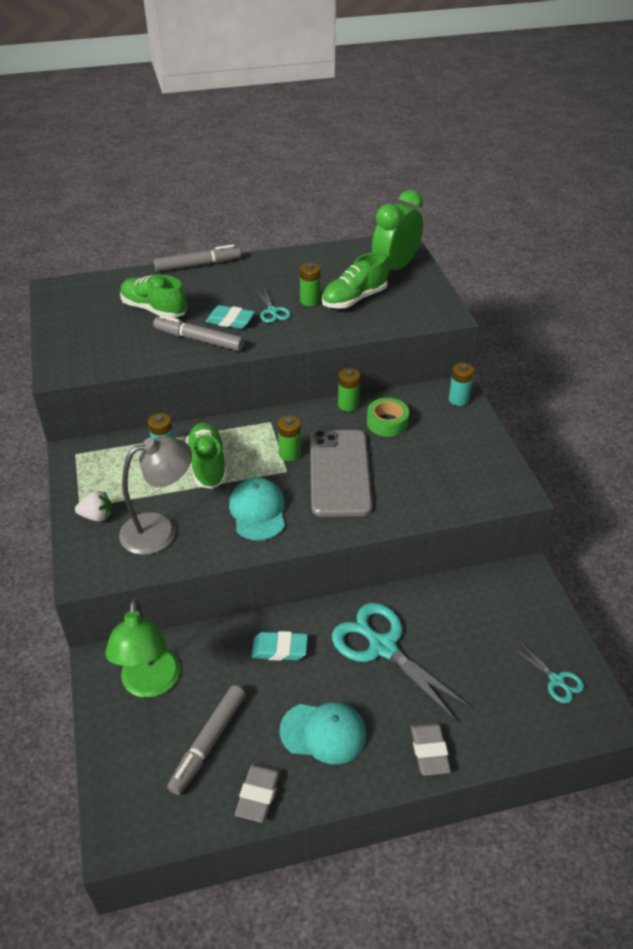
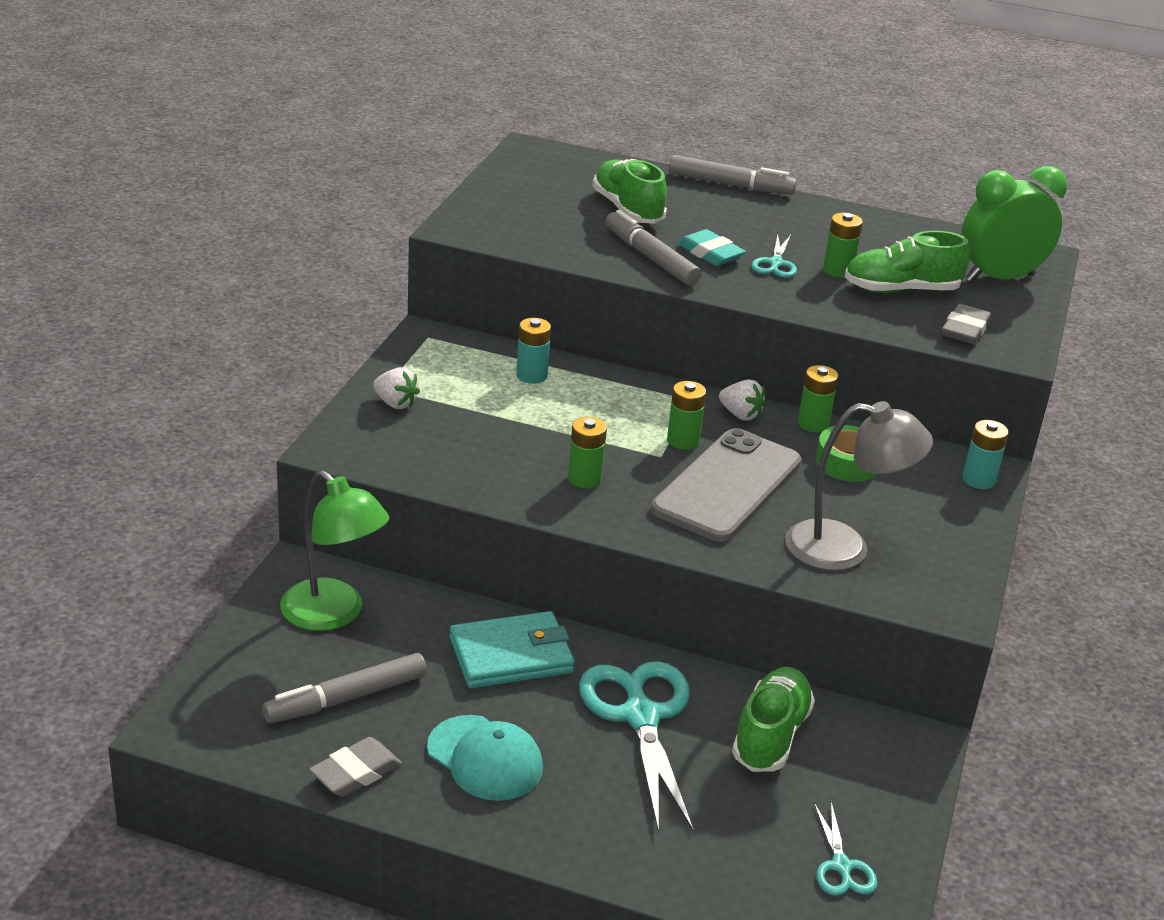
camera: 30 degrees right, 10 degrees down
(150, 684) = (333, 614): green lamp -> green lamp turned 75 degrees counterclockwise
(160, 529) = (453, 446): grey lamp -> grey lamp (844, 548)
(208, 465) = (570, 410): green shoe -> green shoe (770, 735)
(258, 511) = (584, 479): turquoise cap -> green battery
(279, 649) = (511, 655): turquoise eraser -> turquoise wallet
(305, 418) = (740, 415): none -> white strawberry
(429, 751) = (596, 843): grey eraser -> grey eraser (965, 330)

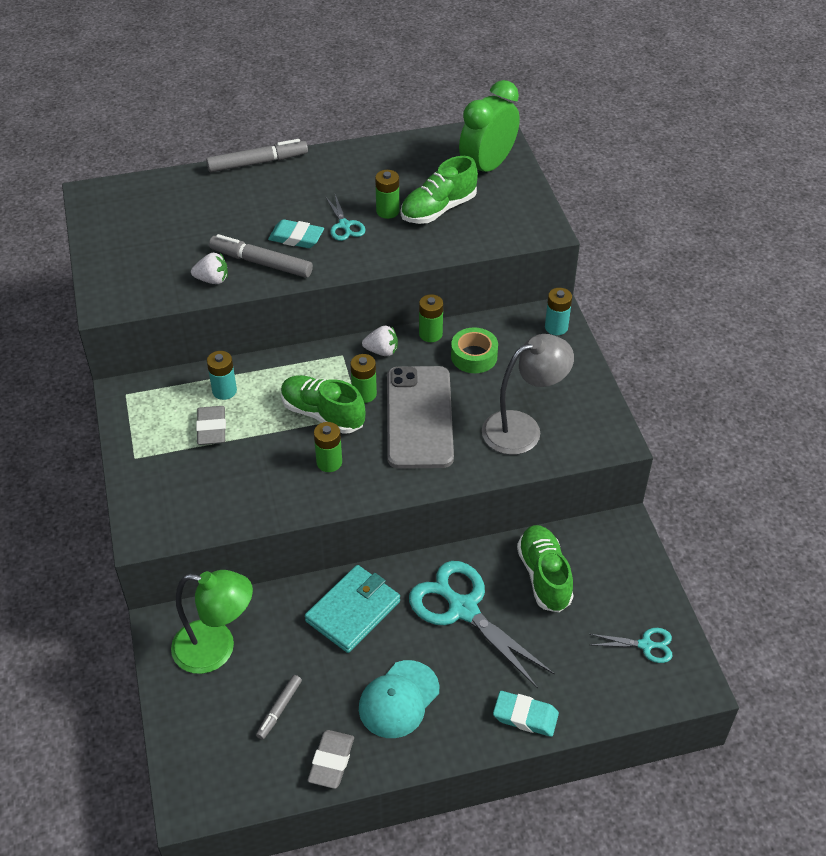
camera: 30 degrees left, 15 degrees up
(346, 698) = (279, 709): grey marker -> grey marker, size x0.58
(395, 403) = (154, 468): white strawberry -> white strawberry (212, 280)
(485, 758) = (399, 699): turquoise cap -> turquoise cap turned 120 degrees clockwise
(619, 853) = (525, 716): none -> turquoise eraser
(627, 209) = (209, 223): green shoe -> green shoe (322, 414)
(841, 866) = (646, 645): turquoise scissors -> turquoise scissors turned 45 degrees counterclockwise
(965, 330) = (501, 226): grey eraser -> grey eraser (211, 428)

